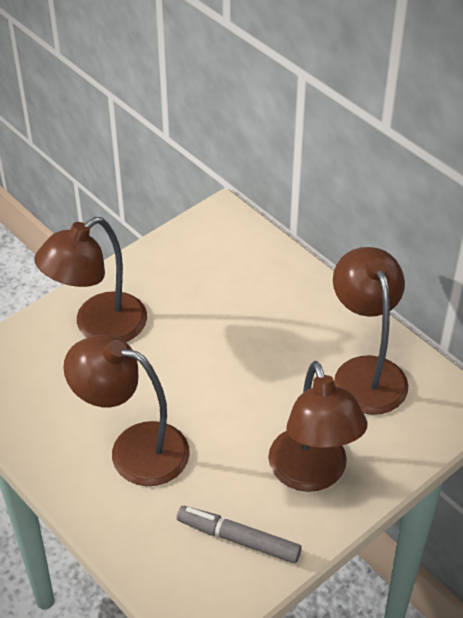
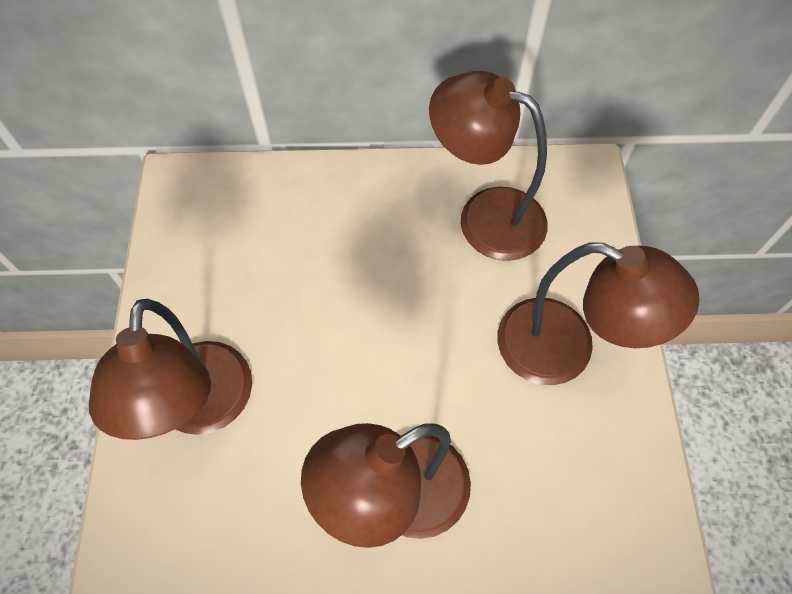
camera: 50 degrees left, 15 degrees up
(238, 539) = (591, 477): grey marker -> none

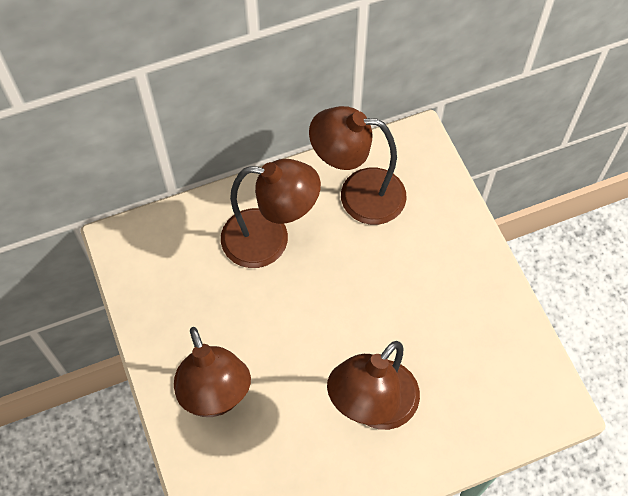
camera: 20 degrees left, 0 degrees up
(564, 350) = (447, 273): brown lamp -> brown lamp (269, 240)

